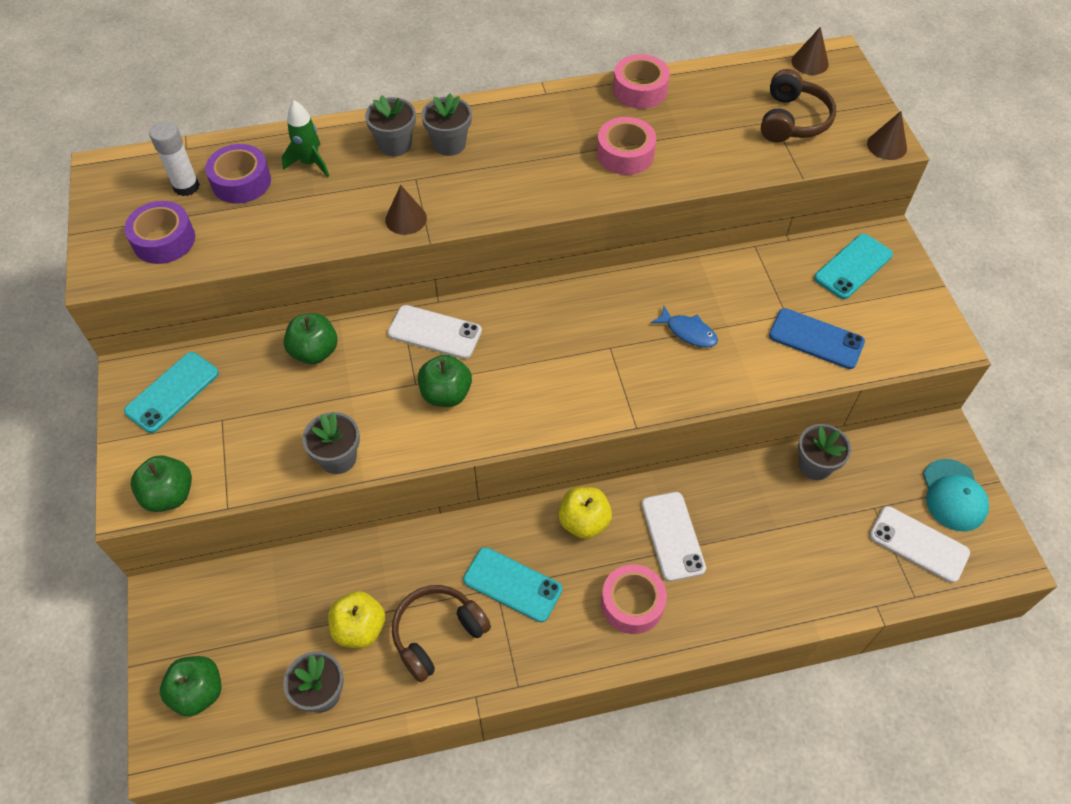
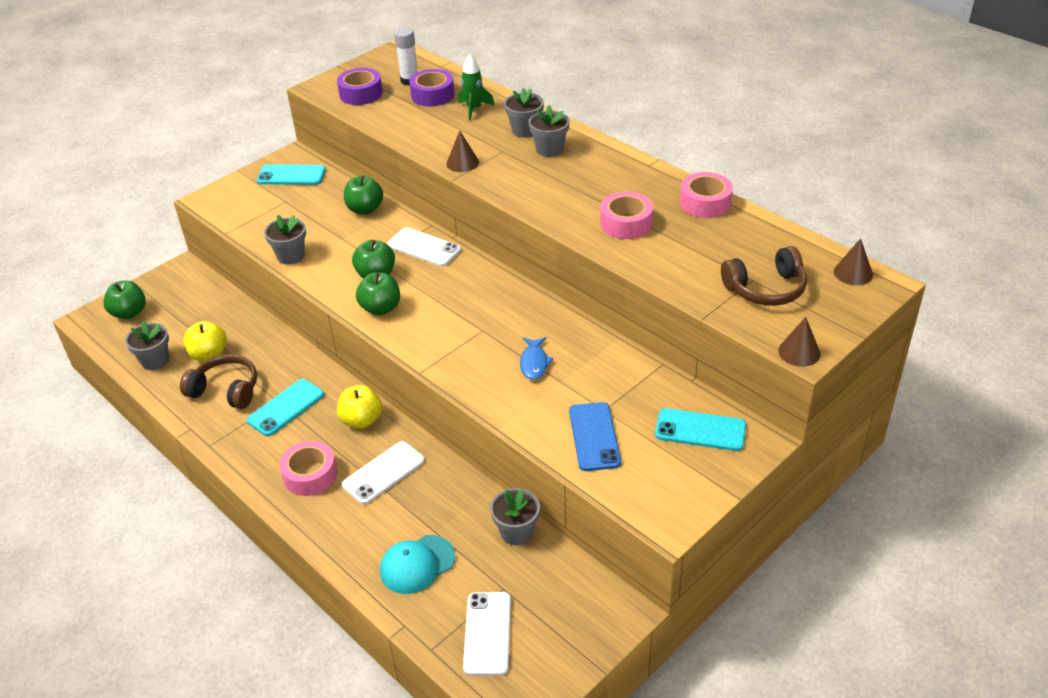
camera: 60 degrees right, 15 degrees down
(169, 495) = (219, 210): green apple -> green apple (381, 308)
(435, 332) = (424, 247): white phone -> white phone turned 45 degrees counterclockwise
(512, 584) = (286, 407): turquoise phone -> turquoise phone turned 45 degrees clockwise
(953, 495) = (560, 642): turquoise cap -> turquoise cap (417, 564)

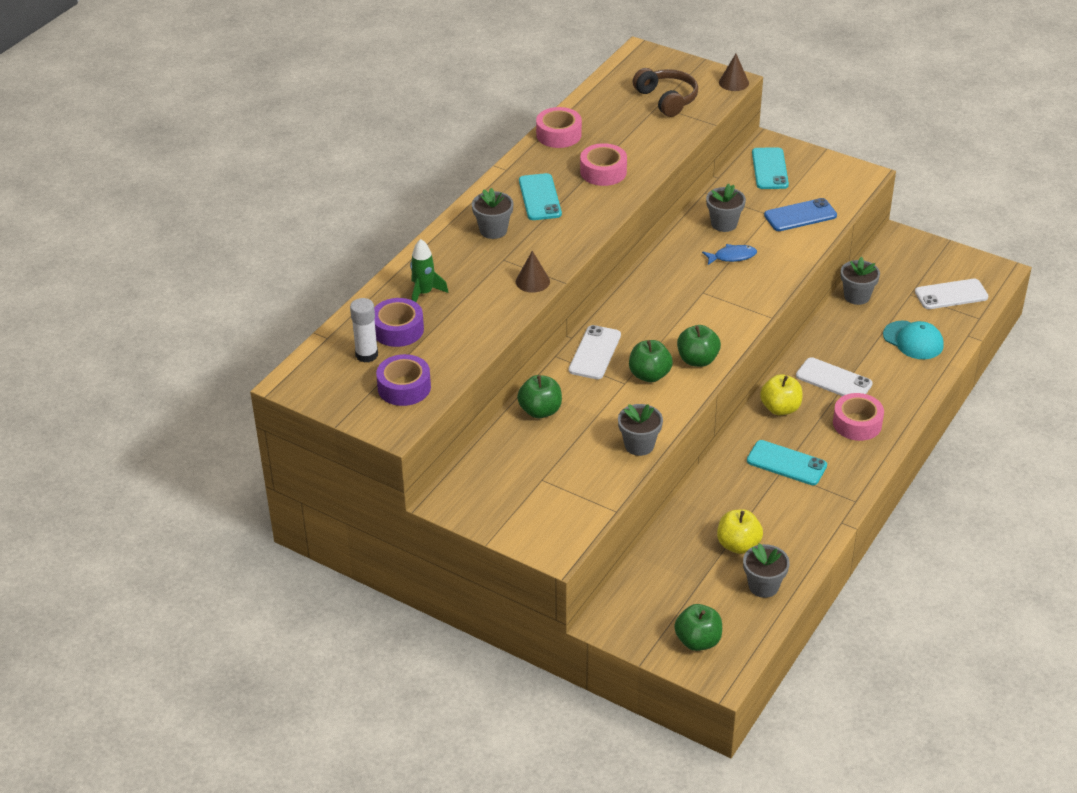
camera: 105 degrees left, 0 degrees up
(226, 390) = (782, 514): brown headphones -> none
(291, 175) = (488, 490): turquoise phone -> turquoise phone (540, 197)
(525, 130) = (460, 251): grey flower pot -> grey flower pot (724, 224)
(853, 273) = (631, 64): brown cone -> none

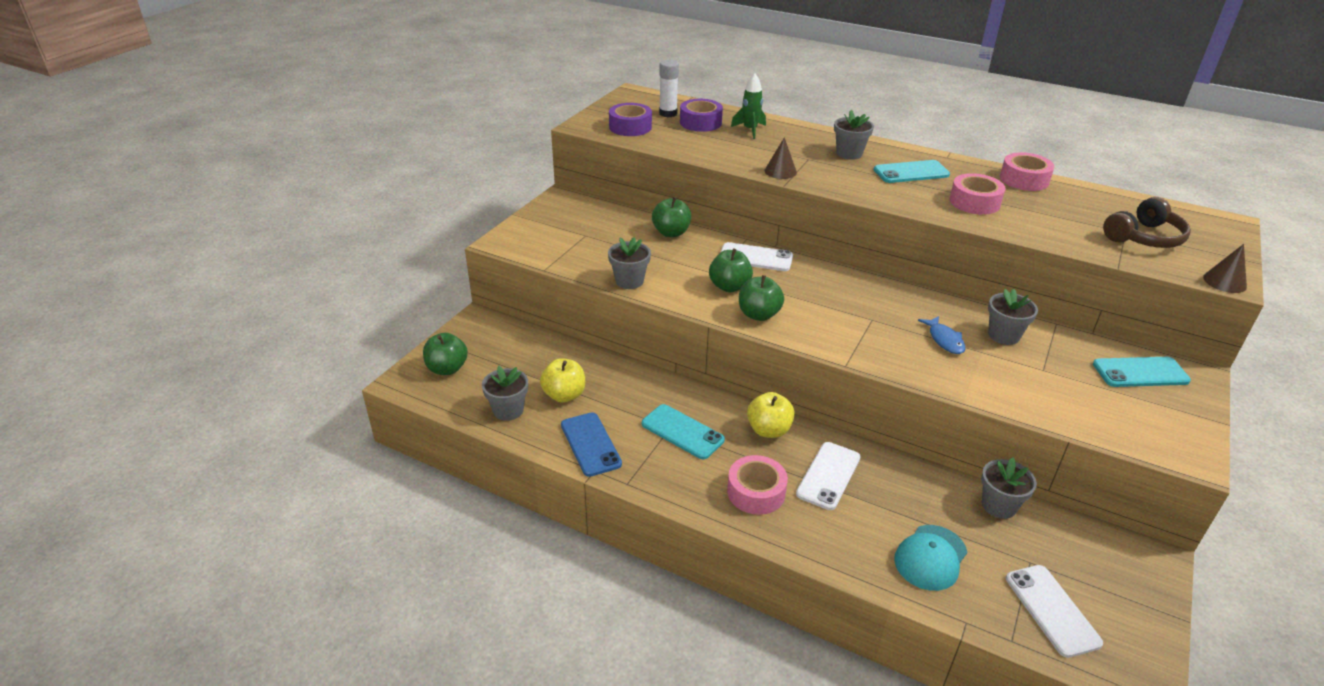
camera: 85 degrees right, 5 degrees down
(786, 463) = (682, 432): turquoise phone -> turquoise phone turned 75 degrees counterclockwise
(800, 215) = (1056, 394): blue phone -> blue phone (590, 444)

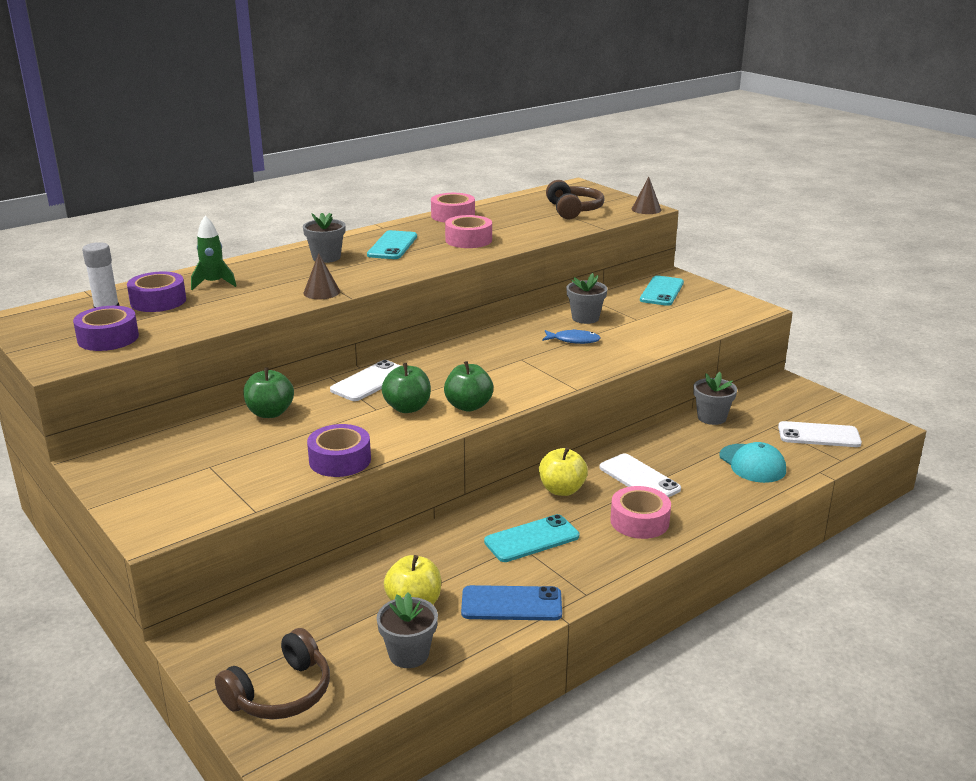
camera: 65 degrees left, 10 degrees down
(447, 369) = (280, 693): green apple -> brown headphones
(629, 281) = (340, 460): grey flower pot -> purple tape

